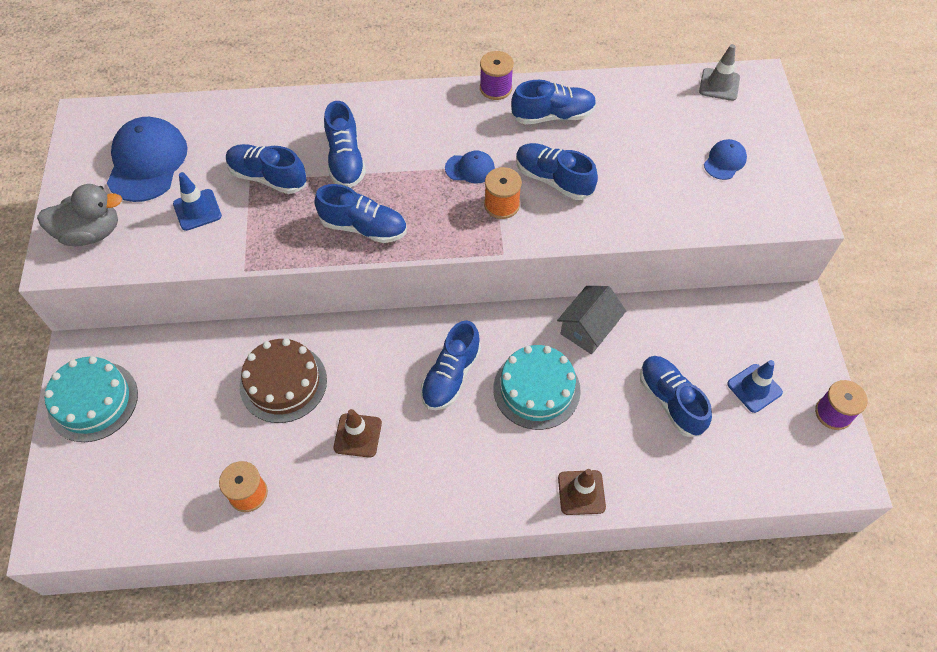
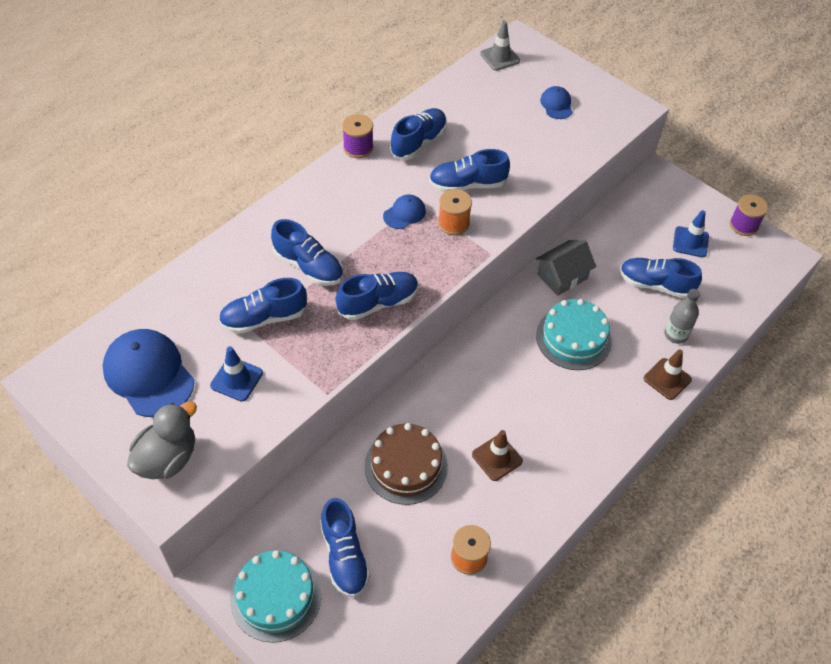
camera: 45 degrees left, 5 degrees down
(451, 376) = (512, 372): blue shoe -> blue shoe (344, 556)
(588, 328) = (562, 276): grey house -> grey house turned 60 degrees clockwise
(637, 460) = (675, 334): none -> grey bottle

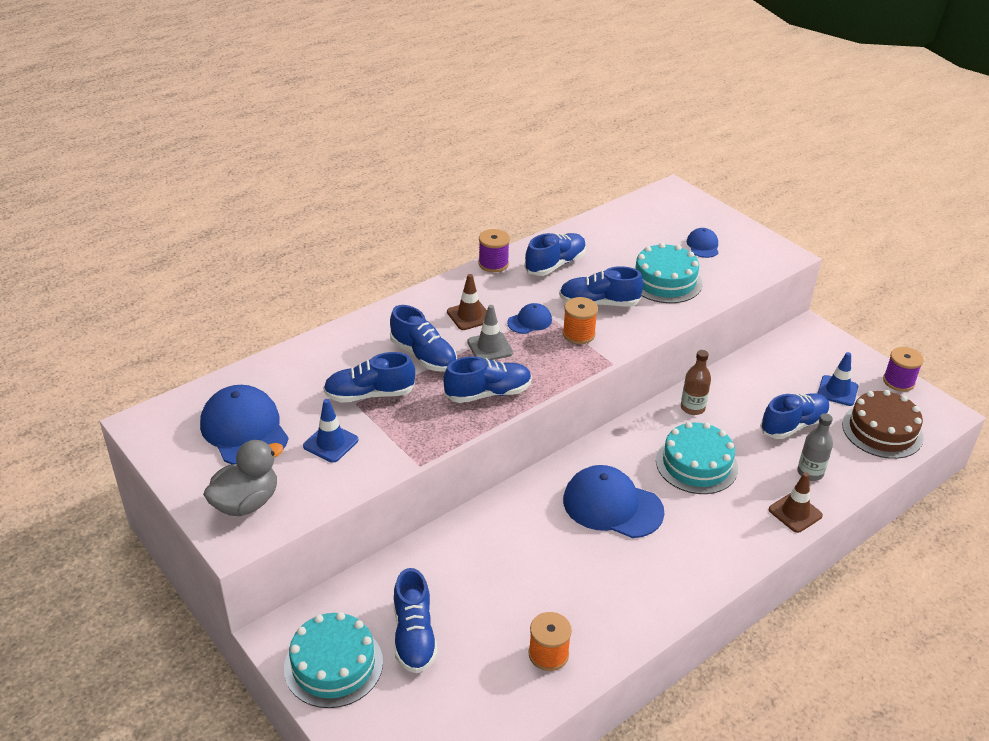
camera: 10 degrees right, 15 degrees down
(406, 466) = (495, 560): brown cake -> brown cake (882, 431)
(497, 458) = (595, 564): brown traffic cone -> brown traffic cone (469, 316)
(500, 57) = (651, 203): grey traffic cone -> grey traffic cone (490, 347)
(503, 393) = (612, 506): none -> blue cap
(526, 151) = (665, 281): none -> turquoise cake
(562, 276) = (692, 408): grey house -> brown bottle
(655, 285) = (793, 425): blue shoe -> blue shoe turned 120 degrees clockwise

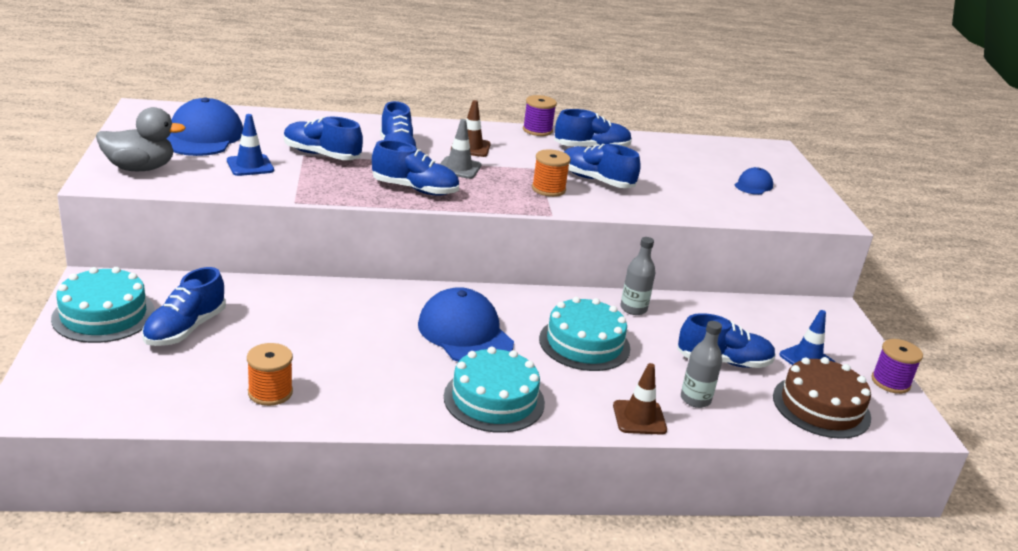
camera: 30 degrees right, 10 degrees down
(529, 321) = (516, 168): blue cap -> none
(665, 281) = (681, 191): turquoise cake -> turquoise cake (494, 399)
(692, 408) = (633, 309): brown bottle -> grey bottle

